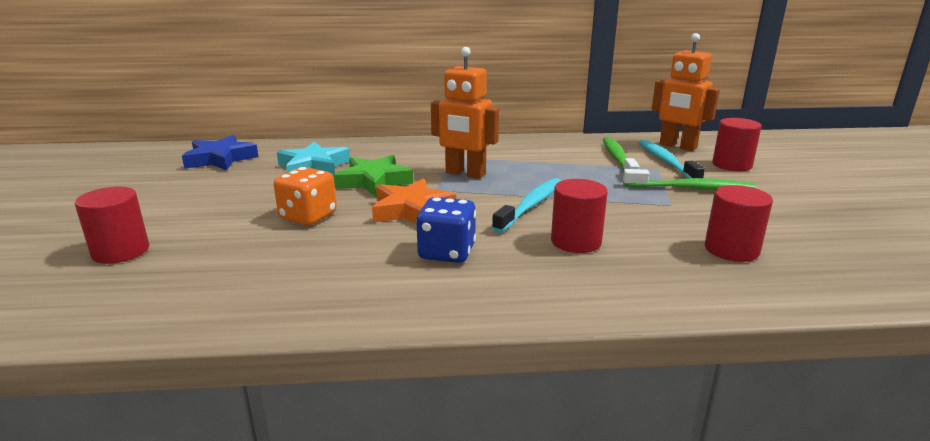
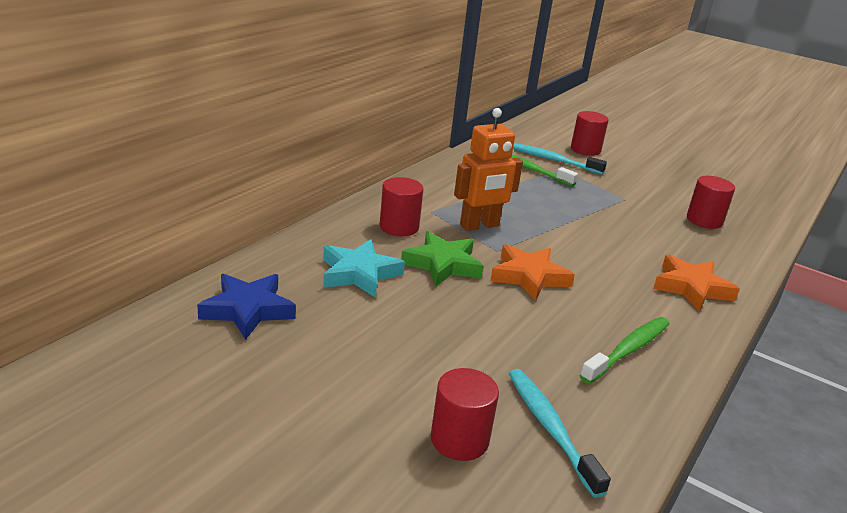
camera: 55 degrees left, 5 degrees up
(308, 216) = (488, 322): orange dice -> none
(447, 252) = (622, 298): blue dice -> none
(530, 206) = (575, 236): turquoise toothbrush -> turquoise toothbrush (550, 429)
(540, 279) = (691, 288): none -> orange star
(576, 241) = (649, 252): red cylinder -> red cylinder (399, 227)
(677, 146) = (530, 142): orange robot -> none
(690, 188) = (607, 180): green toothbrush -> green toothbrush (627, 350)

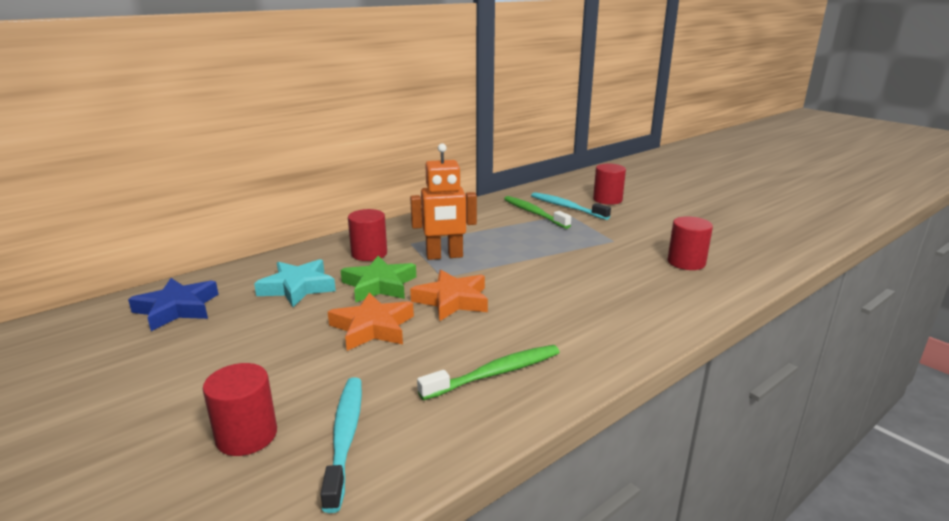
camera: 20 degrees right, 5 degrees down
(691, 288) = (618, 322): orange star -> orange star (372, 327)

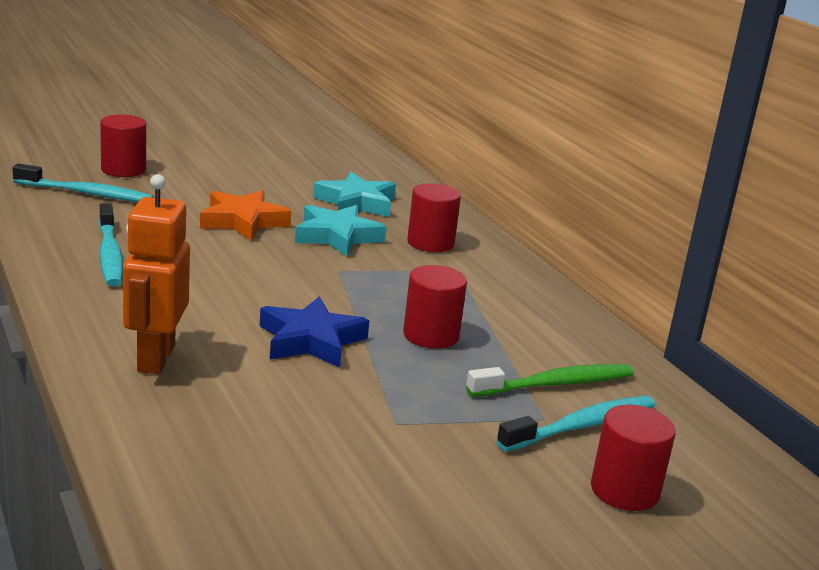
camera: 100 degrees right, 0 degrees up
(177, 309) = (342, 161): blue star -> blue star (311, 340)
(379, 285) = (337, 236): green star -> turquoise star
(444, 256) = (400, 281): orange robot -> orange robot (155, 358)
(452, 300) = (271, 264): orange star -> none
(494, 374) = (109, 254): green toothbrush -> turquoise toothbrush
(686, 262) = (267, 460): red cylinder -> red cylinder (431, 335)

